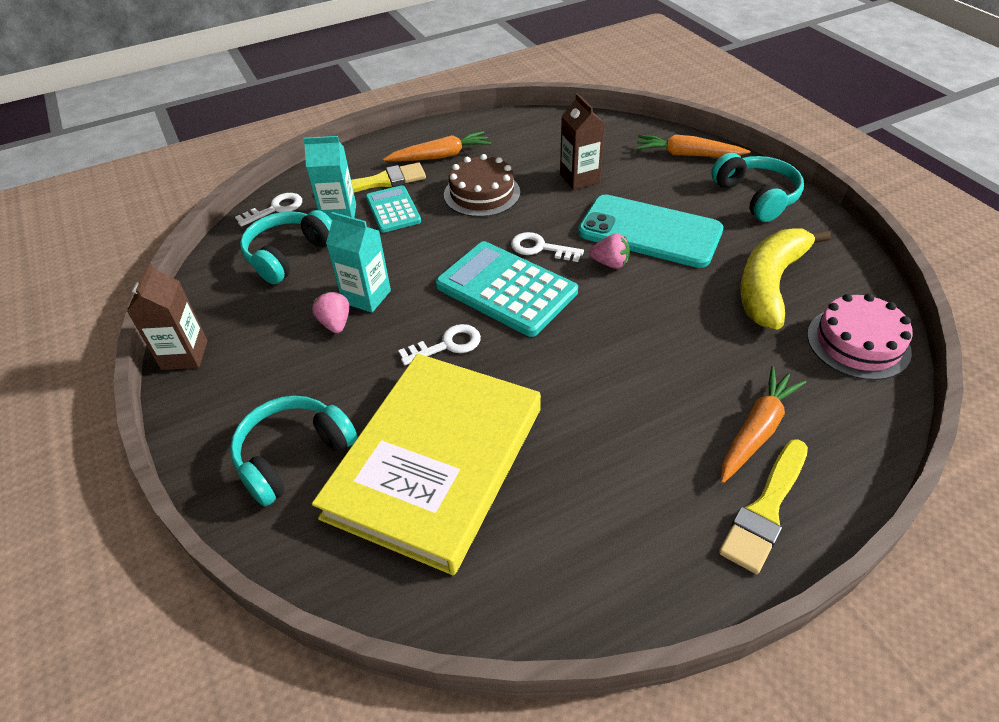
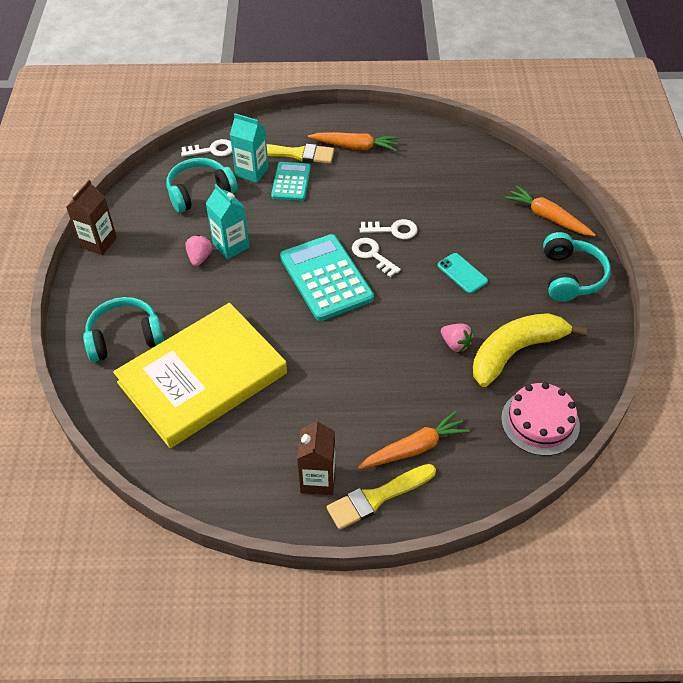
camera: 25 degrees right, 5 degrees up
(447, 345) = (260, 303): white key -> white key (393, 230)
(482, 193) = (363, 192): brown cake -> none
(579, 178) = (445, 206): brown carton -> brown carton (318, 479)
(610, 263) = (413, 287): pink strawberry -> pink strawberry (455, 344)
(649, 231) = (462, 273): turquoise phone -> turquoise phone, size x0.45

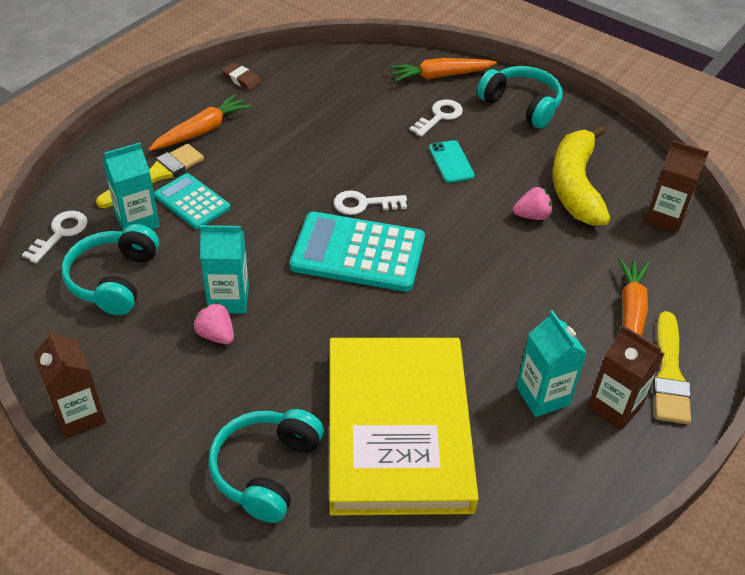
camera: 55 degrees left, 5 degrees down
(292, 435) = (542, 396): none -> turquoise carton
(393, 230) = (347, 172): white key -> white key (439, 116)
(422, 132) = (241, 79): none -> brown eraser
(462, 273) = (451, 162): turquoise phone -> turquoise phone turned 75 degrees clockwise
(540, 422) = (665, 218): pink cake -> brown carton

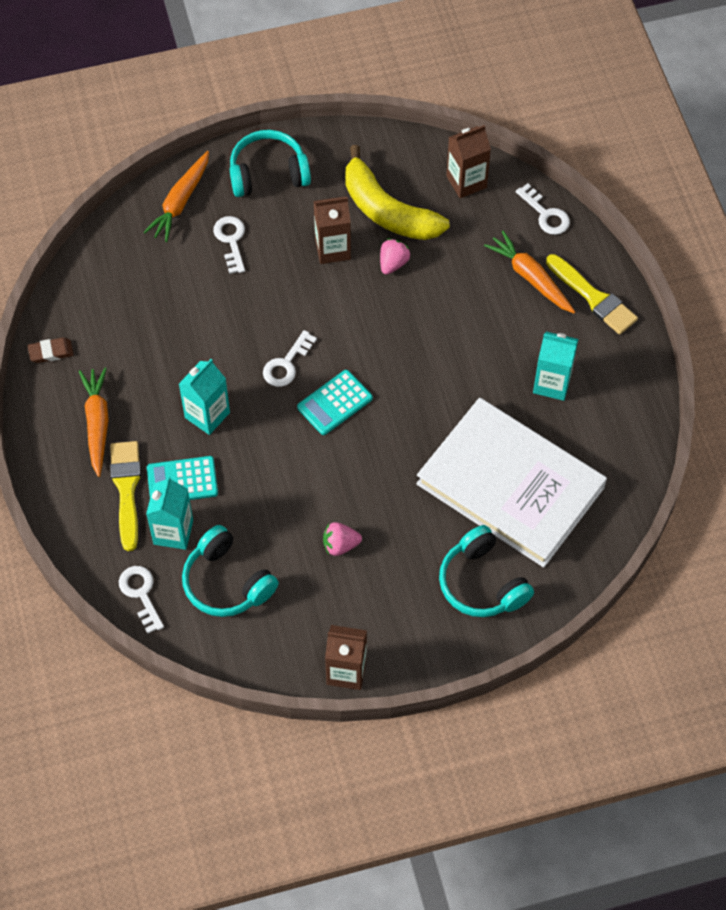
camera: 50 degrees left, 15 degrees up
(228, 299) = (311, 516): turquoise carton -> turquoise carton (207, 415)
(358, 253) = (335, 403): turquoise calculator -> turquoise calculator, size x0.58
(398, 429) = (510, 485): yellow book -> white book
(451, 162) = (291, 272): turquoise phone -> none
(615, 407) = (592, 349): brown carton -> brown carton (332, 249)
(705, 288) = (546, 214): none -> white key

